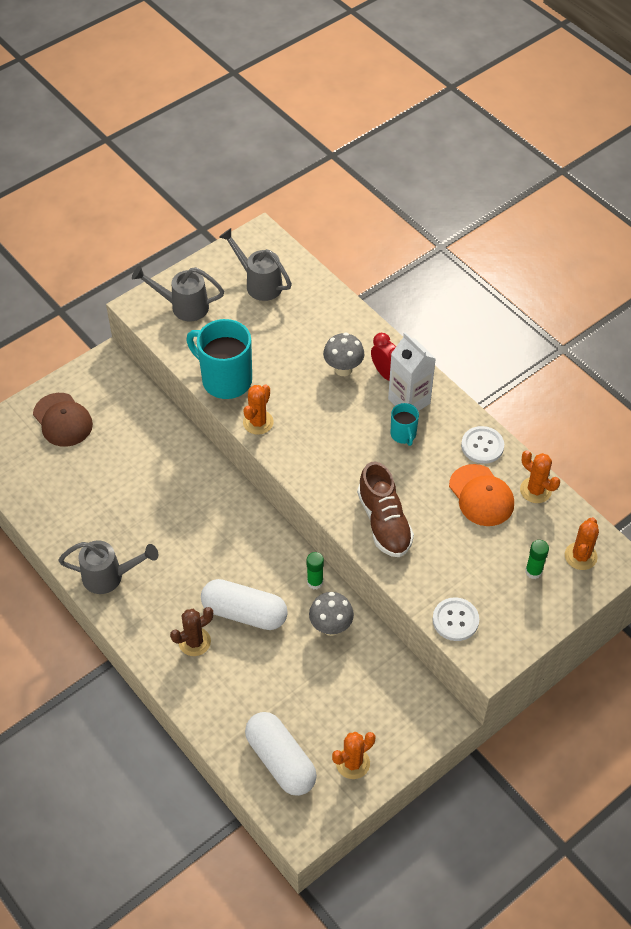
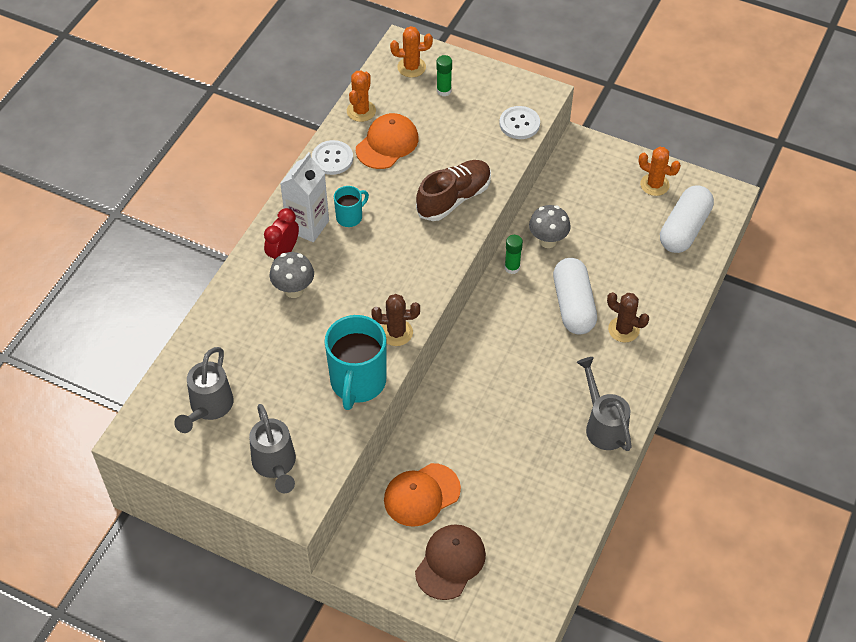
camera: 115 degrees left, 0 degrees up
(130, 424) = (421, 495): none -> orange cap
(258, 422) = (396, 333): orange cactus -> brown cactus

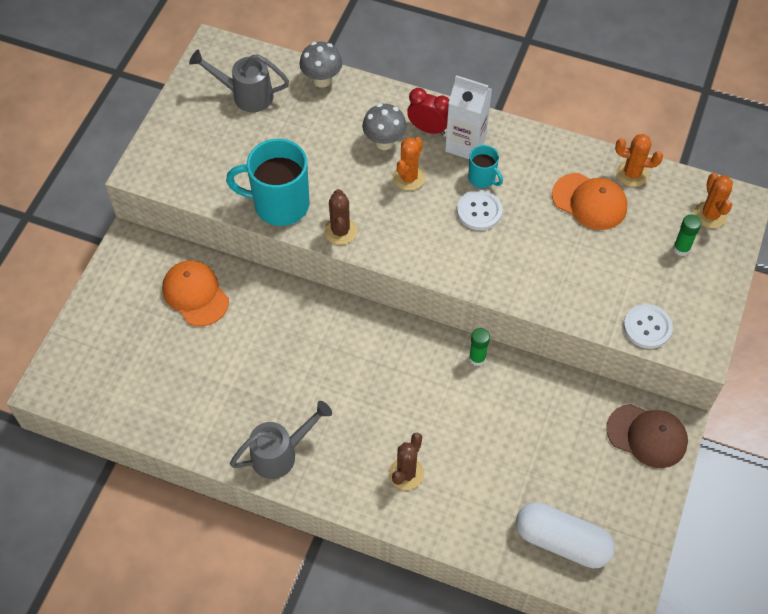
camera: 85 degrees right, 5 degrees up
(275, 466) = (186, 151): grey watering can -> none
(332, 159) = (558, 155): white button -> white button (479, 211)
(450, 562) = (124, 323): brown cap -> brown cap (647, 436)
(454, 198) = (523, 269): brown shoe -> none
(548, 241) = (520, 392): grey mushroom -> grey mushroom (322, 80)
(573, 305) = (433, 421): white capsule -> none
(654, 185) = (626, 507): orange cactus -> orange cactus (409, 177)

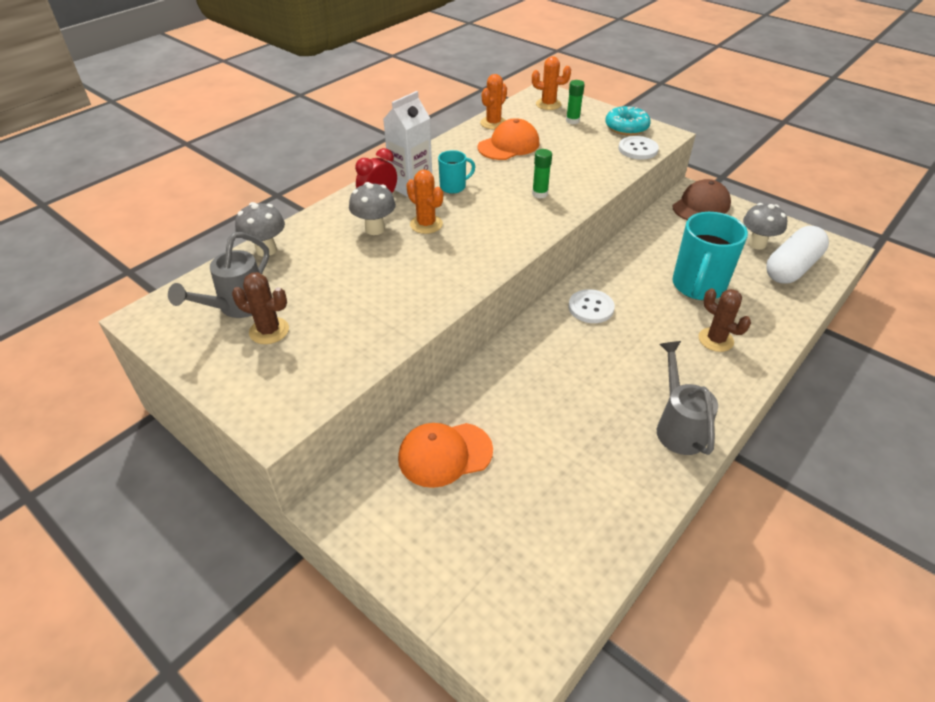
camera: 70 degrees left, 15 degrees down
(279, 204) = (404, 314): turquoise mug -> turquoise mug (698, 286)
(340, 231) = (463, 279): brown cactus -> brown cactus (269, 331)
(477, 358) = (605, 269): green glue stick -> green glue stick (540, 194)
(479, 211) = (487, 196): white button -> white button (591, 308)
(593, 502) = (756, 244): none -> grey mushroom
(696, 307) = (626, 127): none -> turquoise donut

